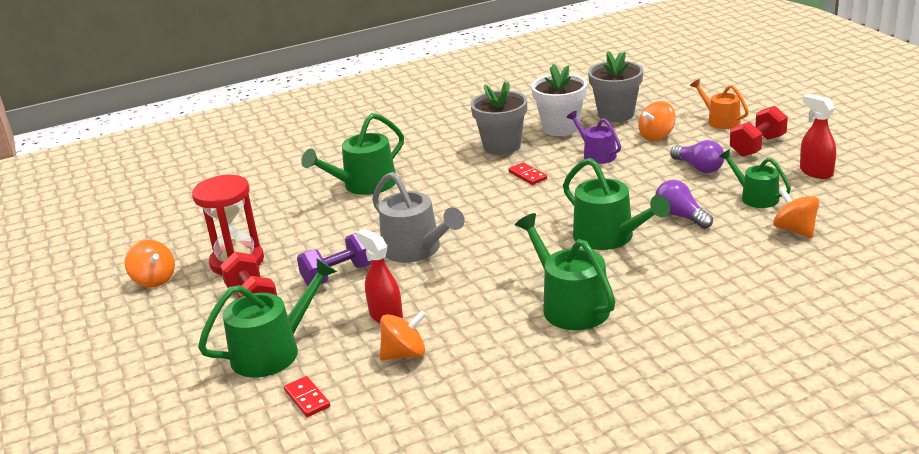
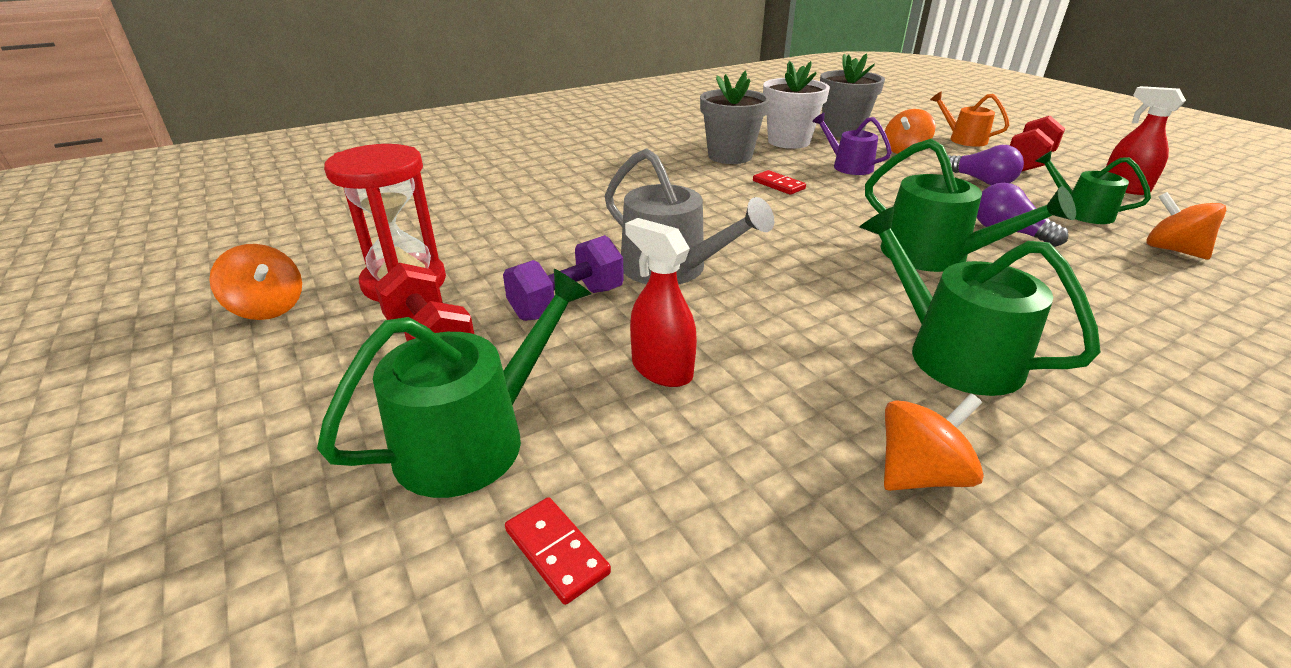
camera: 10 degrees left, 5 degrees up
(364, 185) = (573, 191): green watering can -> none
(405, 354) = (721, 444): orange spinning top -> orange spinning top (919, 474)

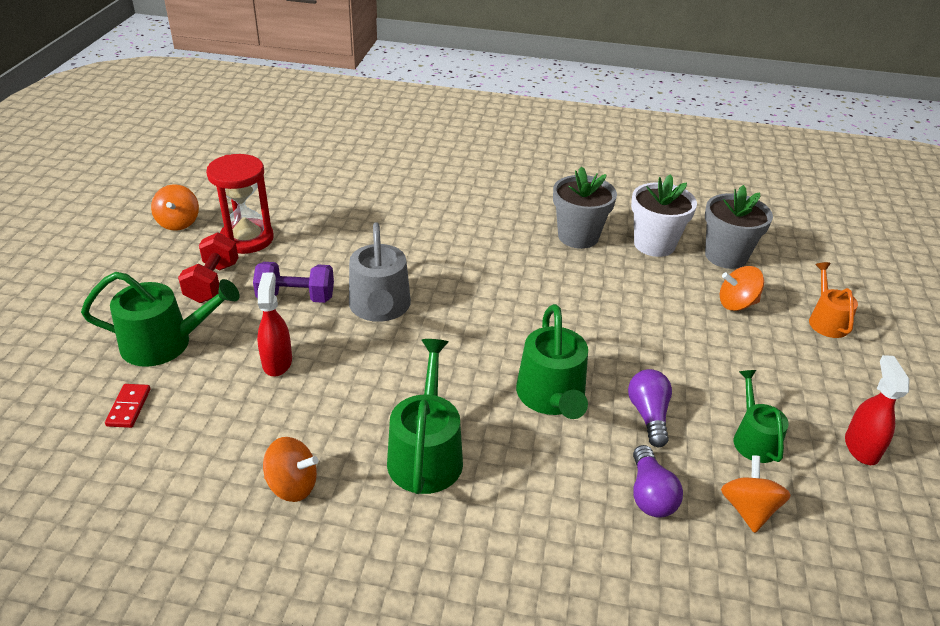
camera: 40 degrees right, 5 degrees up
(778, 185) = (562, 281): red domino -> none
(848, 166) = (652, 293): purple watering can -> none
(981, 181) = (735, 366): purple light bulb -> purple light bulb (650, 494)
(1028, 162) = (831, 375): red dumbbell -> none

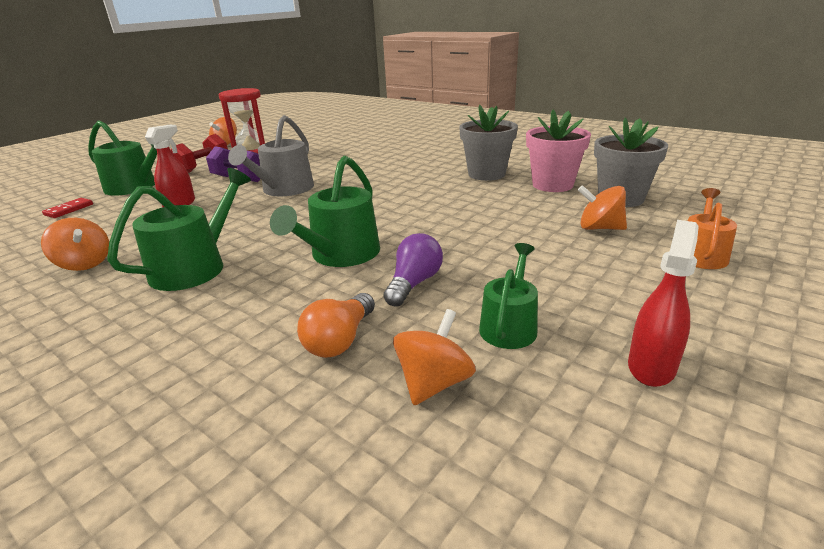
camera: 30 degrees right, 10 degrees down
(650, 494) = (340, 340): purple light bulb -> orange light bulb
(654, 244) = (552, 185): white flower pot -> pink flower pot

